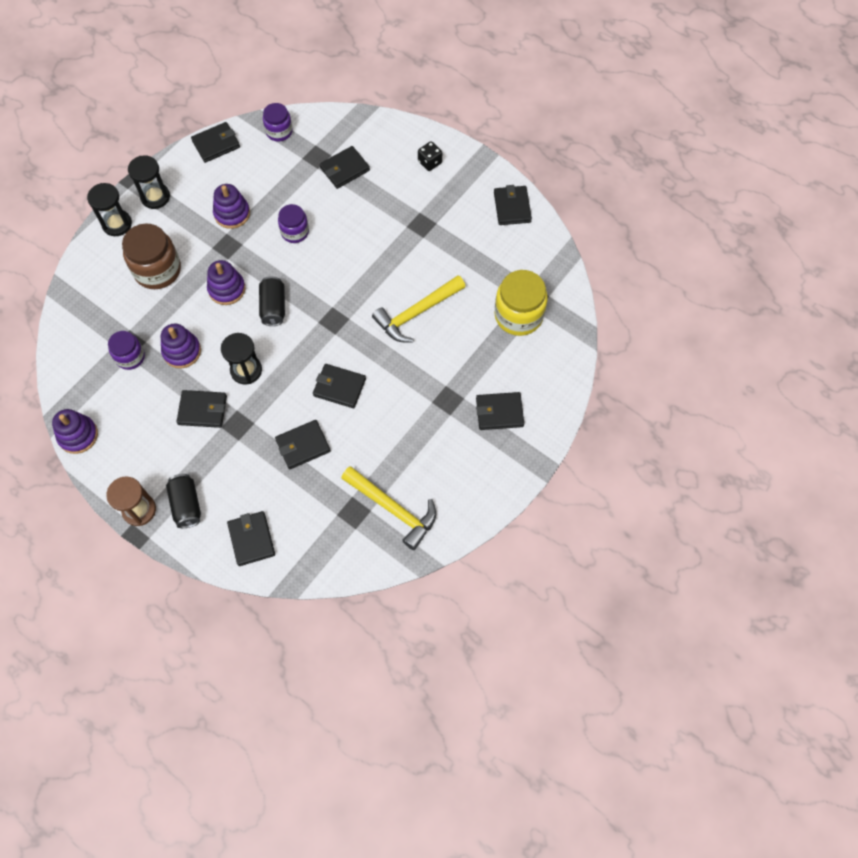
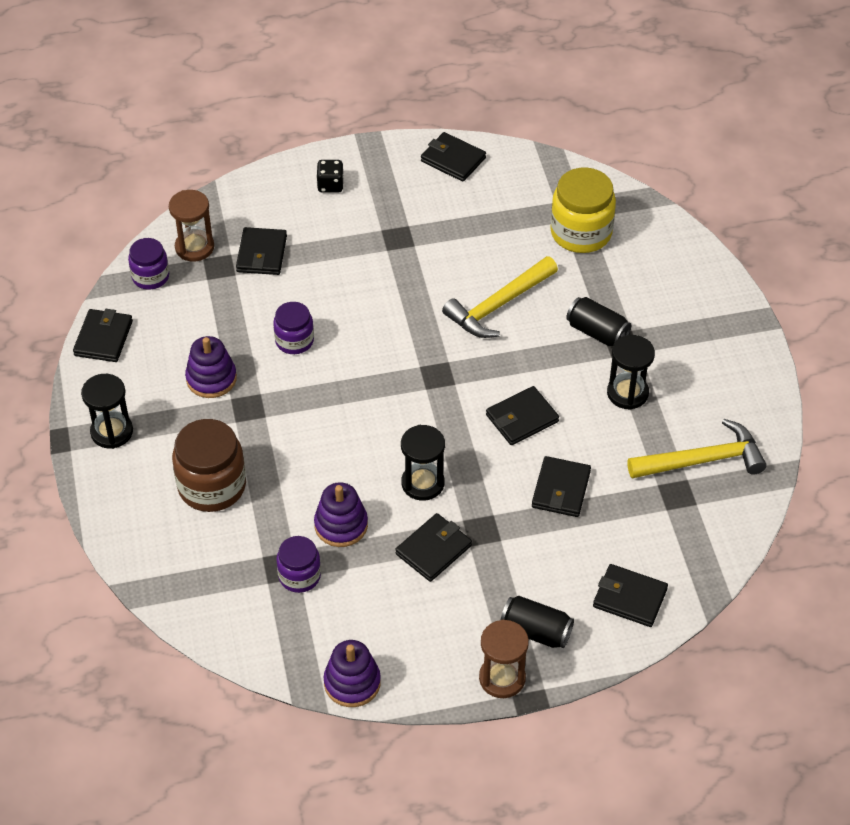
camera: 50 degrees left, 15 degrees down
(117, 224) = (108, 487): black hourglass -> black hourglass (627, 393)
(227, 289) = (303, 440): purple stacking toy -> none
(273, 307) = (369, 414): black can -> black can (597, 332)
(319, 135) = (194, 247): none -> brown hourglass
(416, 313) = (498, 306): yellow hammer -> yellow hammer turned 45 degrees clockwise
(499, 412) = (673, 314): black wallet -> none

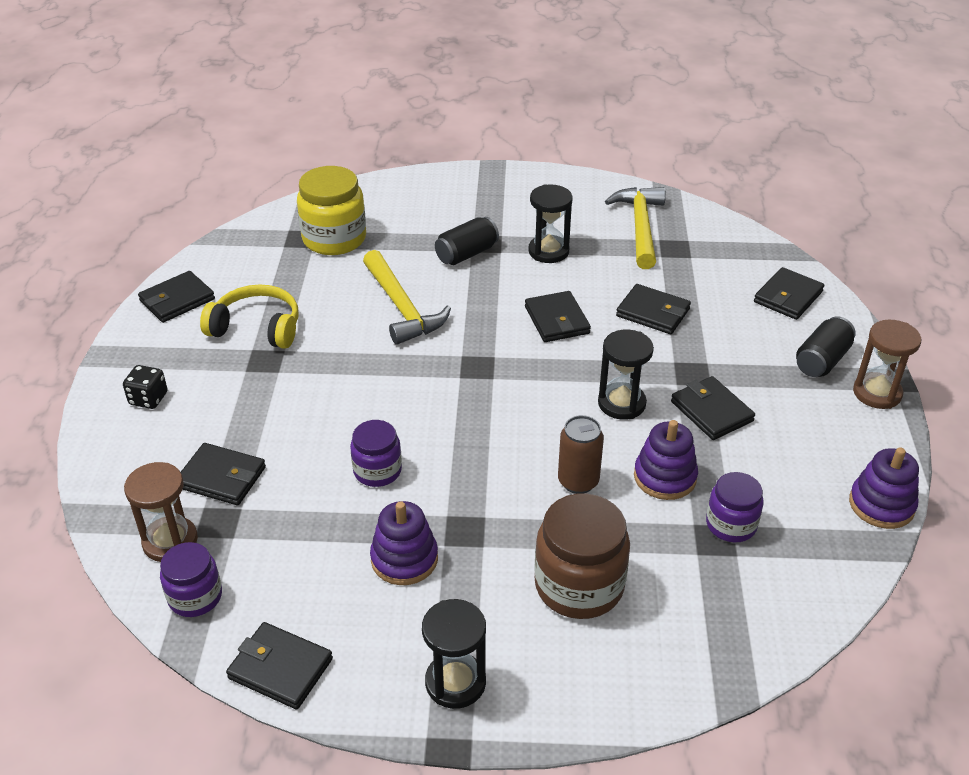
camera: 75 degrees left, 10 degrees down
(319, 468) = (578, 481): none -> brown can
(436, 220) = (257, 327): none -> yellow headphones

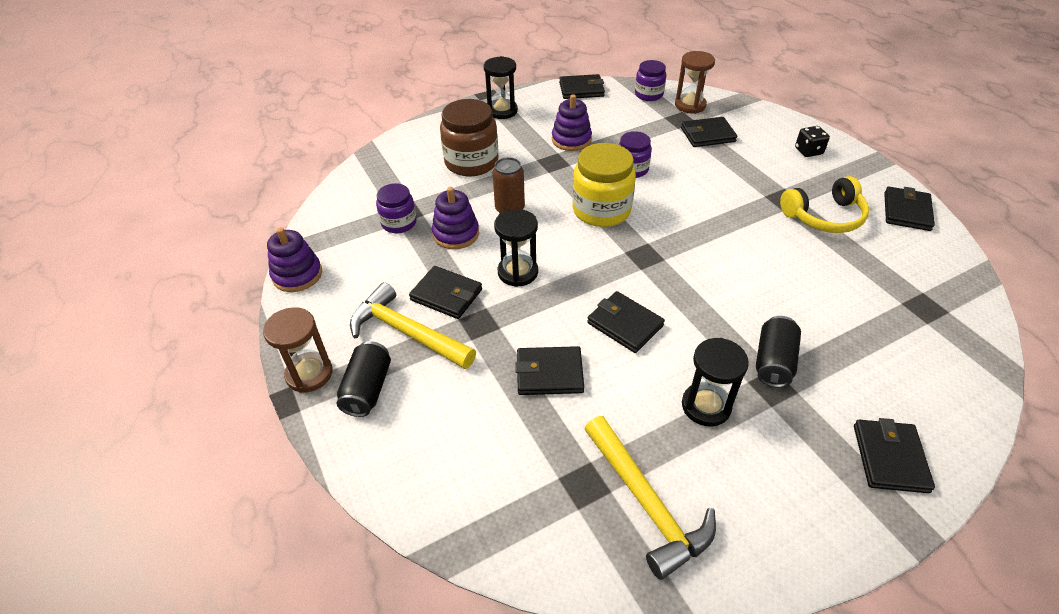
camera: 150 degrees right, 5 degrees up
(334, 239) = (899, 320): yellow jar -> yellow jar (601, 210)
(402, 308) = (753, 278): yellow hammer -> yellow hammer (406, 332)
(788, 297) = (425, 464): black wallet -> black wallet (889, 458)

